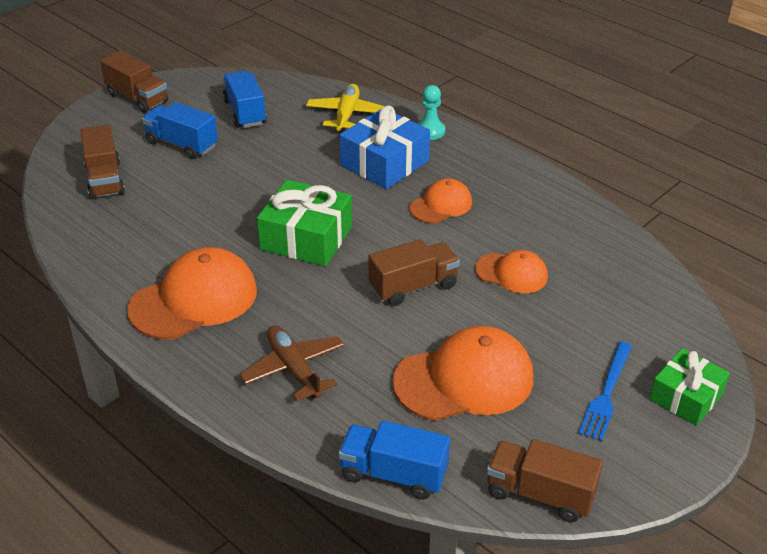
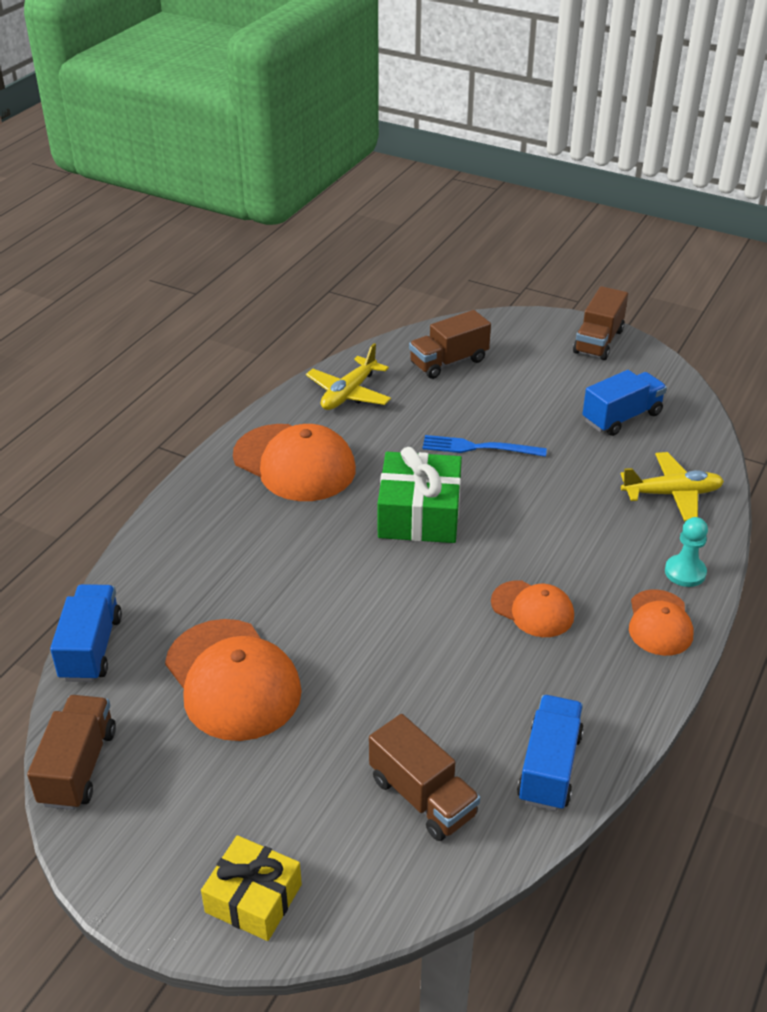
camera: 75 degrees right, 0 degrees up
(109, 247) = (349, 393): none -> yellow plane
(182, 144) = (534, 391): blue truck -> blue truck (549, 767)
(294, 369) = (217, 550): brown plane -> none
(384, 163) = (590, 545): blue gift -> none
(413, 287) = (370, 612): brown truck -> brown truck (422, 797)
(511, 273) = (428, 695): orange cap -> orange cap (659, 623)
(606, 393) = (240, 812): blue fork -> blue fork (478, 447)
(686, 397) = (253, 898): green gift -> yellow gift

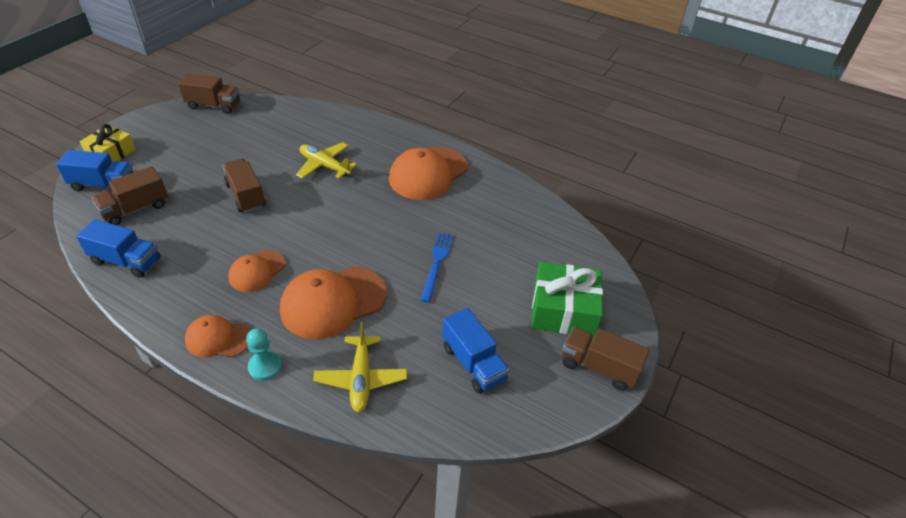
camera: 90 degrees right, 5 degrees up
(91, 648) = (288, 106): blue truck -> blue truck (103, 185)
(232, 680) = (248, 148): orange cap -> orange cap (333, 302)
(349, 393) = (507, 201): yellow plane -> yellow plane (325, 166)
(419, 514) = (366, 226): green gift -> green gift (563, 310)
(448, 362) = (553, 257): brown truck -> brown truck (246, 196)

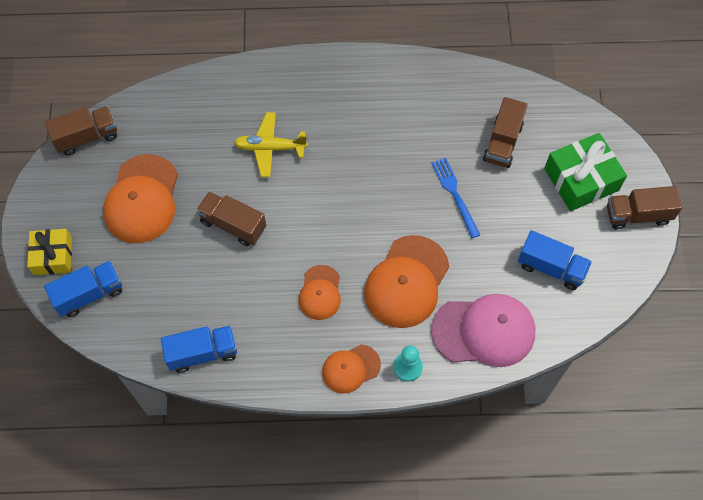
camera: 30 degrees left, 20 degrees up
(135, 209) = (150, 300): brown truck -> brown truck (502, 142)
(361, 378) = (484, 331): yellow plane -> pink cap
(428, 173) = (369, 101): orange cap -> orange cap (142, 199)

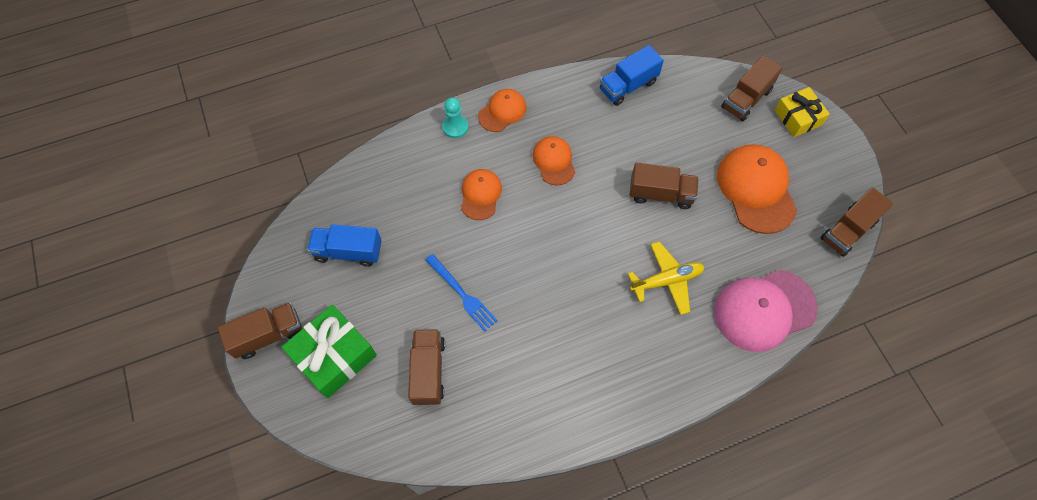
camera: 160 degrees right, 0 degrees up
(89, 294) = (746, 99): blue truck -> brown truck
(406, 282) = (480, 195): orange cap -> orange cap, size x0.57
(484, 331) = (398, 175): pink cap -> pink cap (764, 310)

